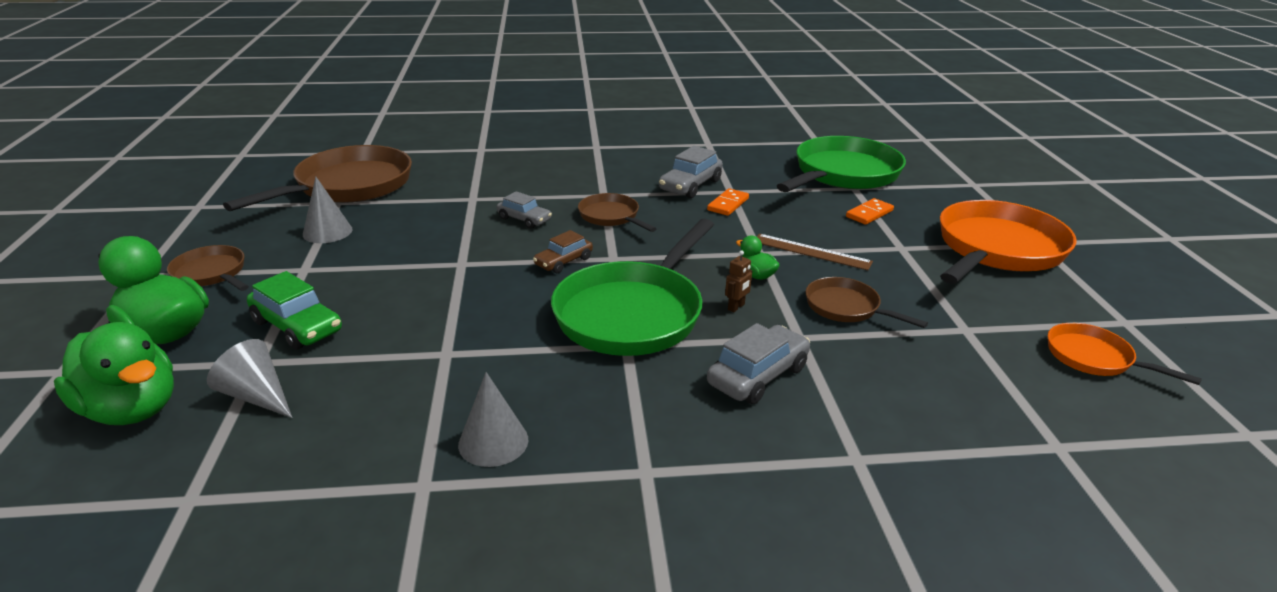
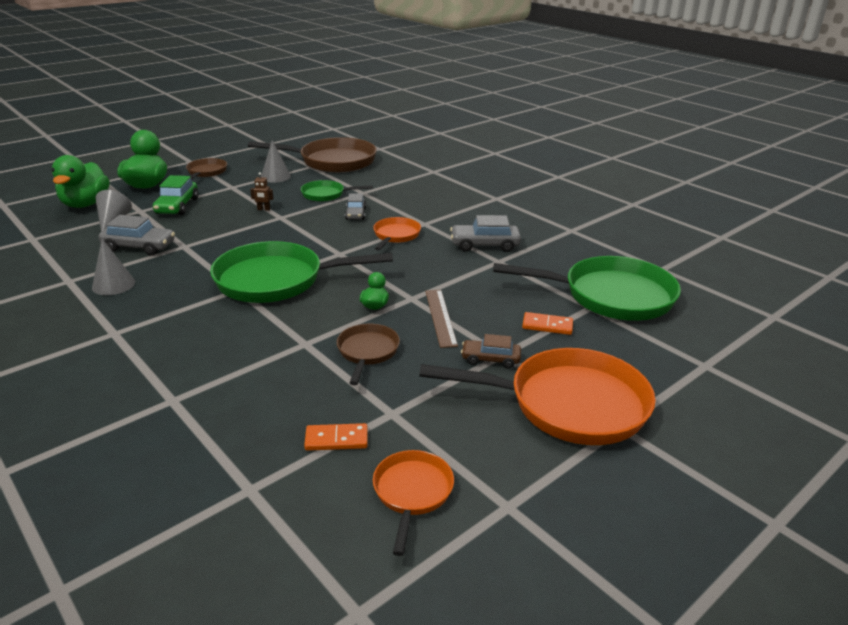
camera: 55 degrees right, 0 degrees up
(442, 219) = (326, 194): none -> green pan
(563, 262) = (316, 241): brown car -> brown car (490, 359)
(611, 216) = (396, 235): brown pan -> orange pan
(728, 204) = (474, 266): orange domino -> orange domino (336, 439)
(736, 307) = (321, 310): brown robot -> brown robot (264, 209)
(758, 376) = (241, 341): grey car -> grey car (139, 247)

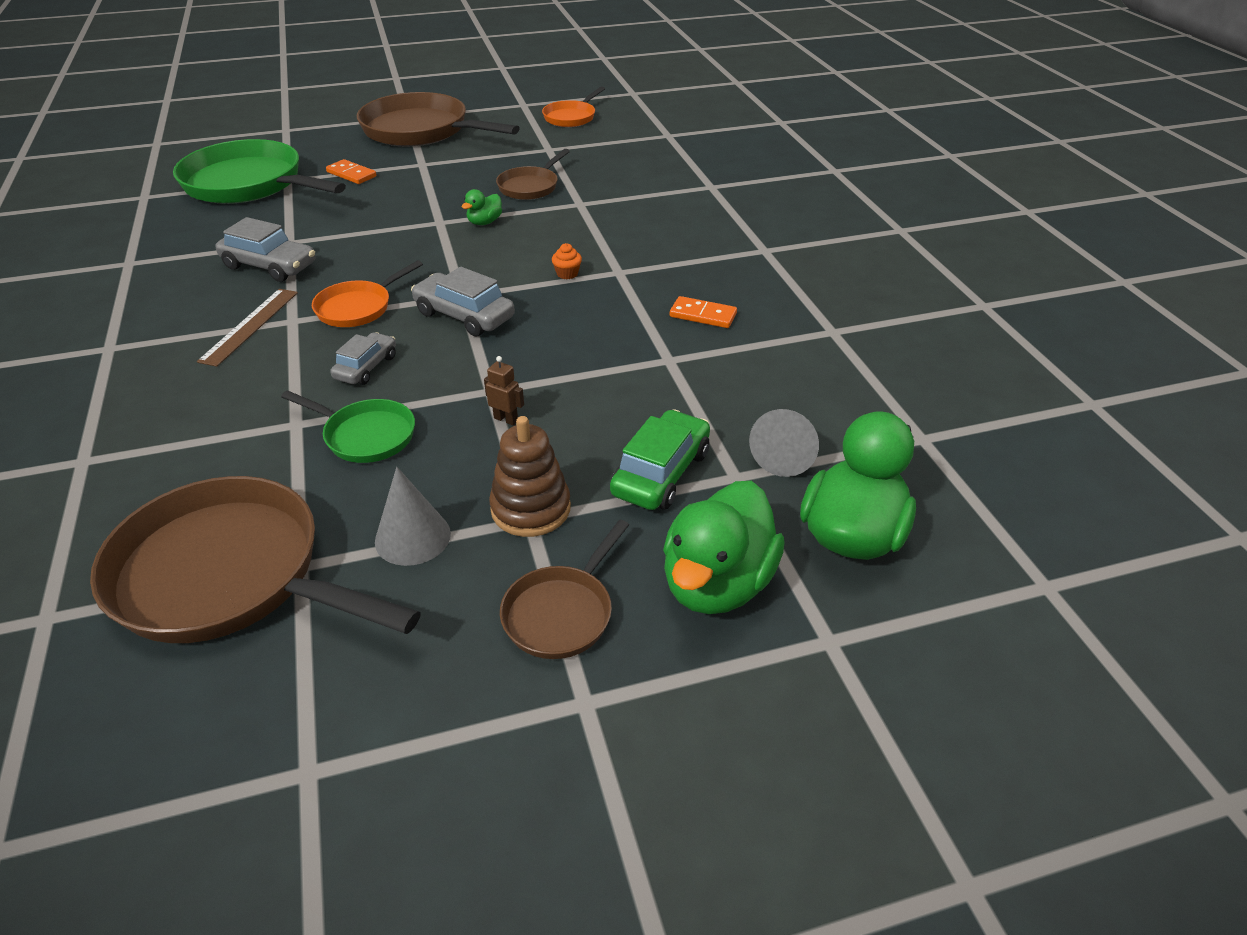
camera: 155 degrees left, 10 degrees up
(113, 285) = (771, 311): grey cone -> none
(139, 247) = (737, 374): grey car -> grey car (464, 315)
(232, 189) = (531, 509): none -> brown stacking toy
(276, 280) = (567, 274): green pan -> orange cupcake
(336, 439) = (598, 144): orange domino -> orange domino (703, 315)
(440, 317) = (434, 199): brown ruler -> brown ruler (250, 326)
(490, 359) = (436, 163): brown car -> none
(568, 404) = (421, 131): orange pan -> brown pan

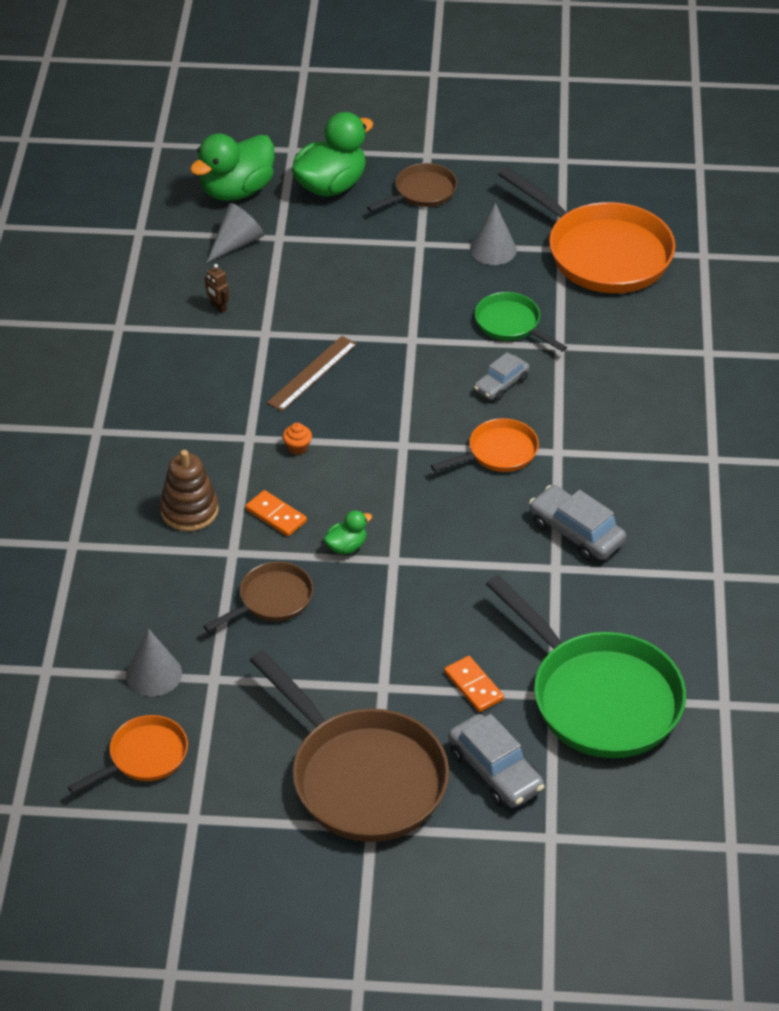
camera: 160 degrees left, 5 degrees up
(229, 576) = (602, 253): brown pan -> orange pan
(250, 326) = (594, 454): brown ruler -> brown ruler (312, 373)
(464, 315) = (408, 419): grey car -> grey car (495, 771)
(506, 419) = (409, 313): brown robot -> brown robot (218, 307)
(531, 509) = (416, 249): brown stacking toy -> brown stacking toy (189, 510)
(592, 144) = (153, 674): none -> grey cone
(661, 473) = (324, 251): green car -> none
(703, 315) = (209, 369): orange domino -> orange domino (276, 515)

